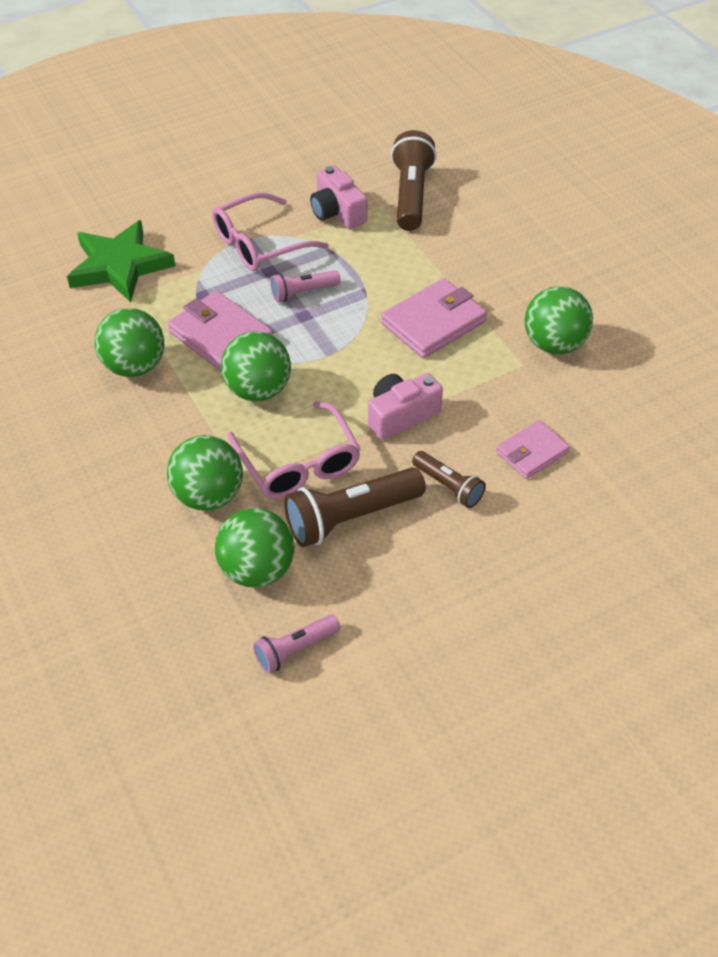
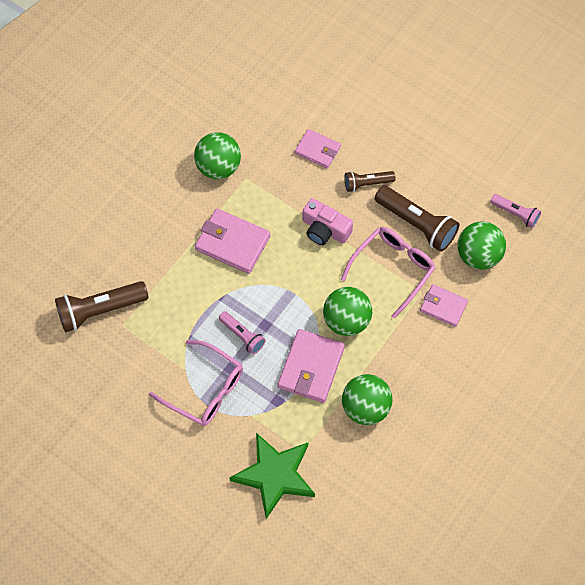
camera: 115 degrees left, 15 degrees up
(208, 495) = (443, 306): green ball -> pink wallet
(337, 212) = (143, 353): pink camera -> none
(448, 486) = (367, 183): brown flashlight -> brown flashlight turned 120 degrees counterclockwise

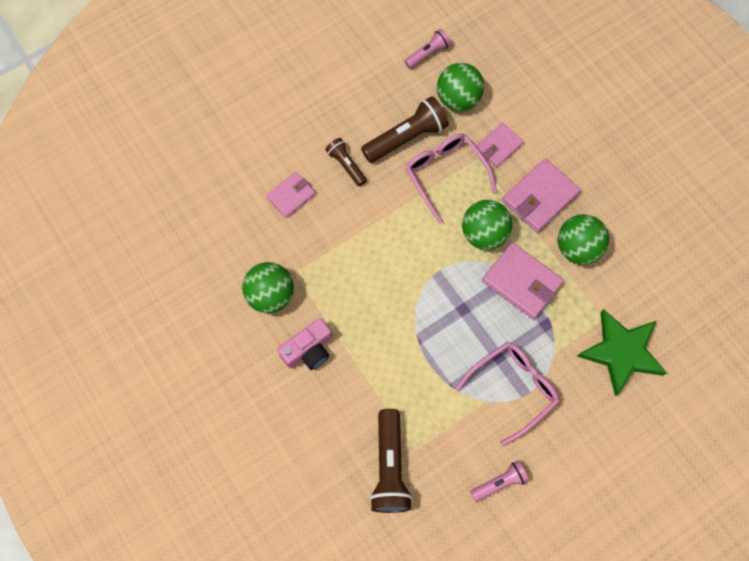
camera: 70 degrees left, 5 degrees up
(232, 243) = (362, 310): pink wallet -> pink wallet (540, 197)
(242, 336) = (467, 334): pink flashlight -> pink flashlight (500, 483)
(325, 229) = (381, 219): pink camera -> pink camera (308, 350)
(367, 183) = (346, 165): brown flashlight -> brown flashlight turned 135 degrees clockwise

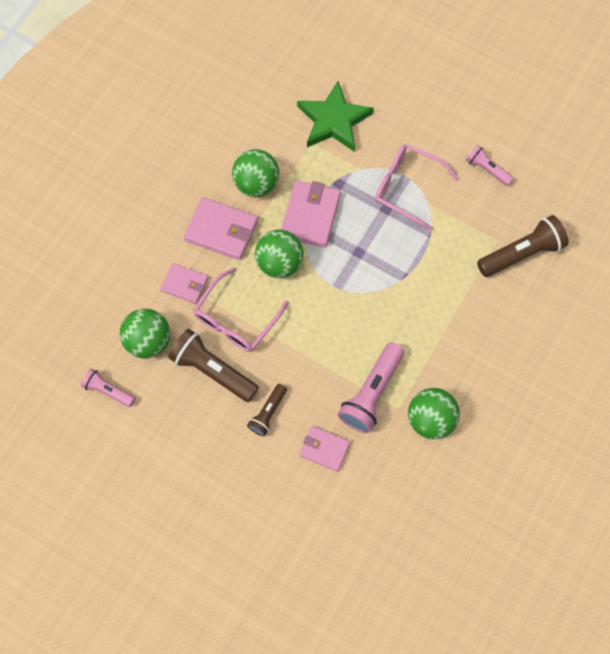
camera: 115 degrees left, 0 degrees up
(308, 350) = (462, 362): pink camera -> none
(320, 256) = (371, 393): none -> pink flashlight

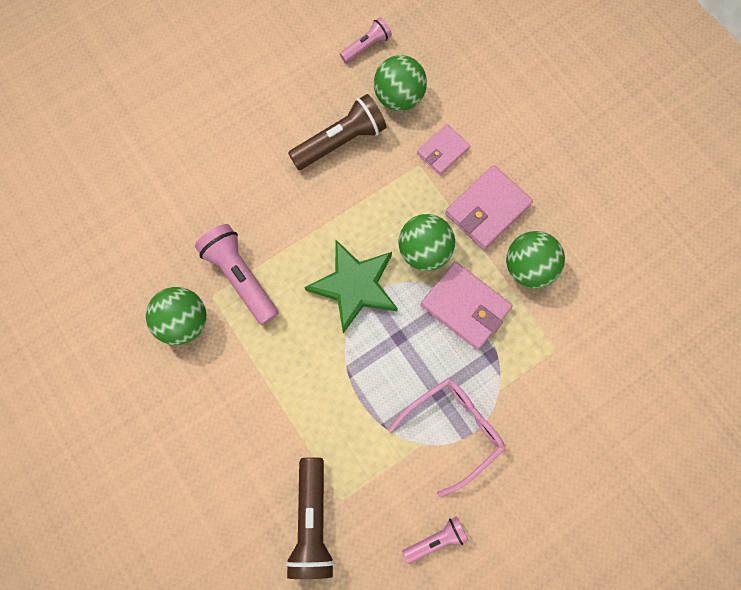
camera: 115 degrees right, 5 degrees up
(236, 318) = (383, 184): pink glasses -> none
(268, 413) = (273, 172): brown flashlight -> none
(324, 449) = (210, 207): pink wallet -> none
(333, 120) = (575, 387): green star -> green star (354, 286)

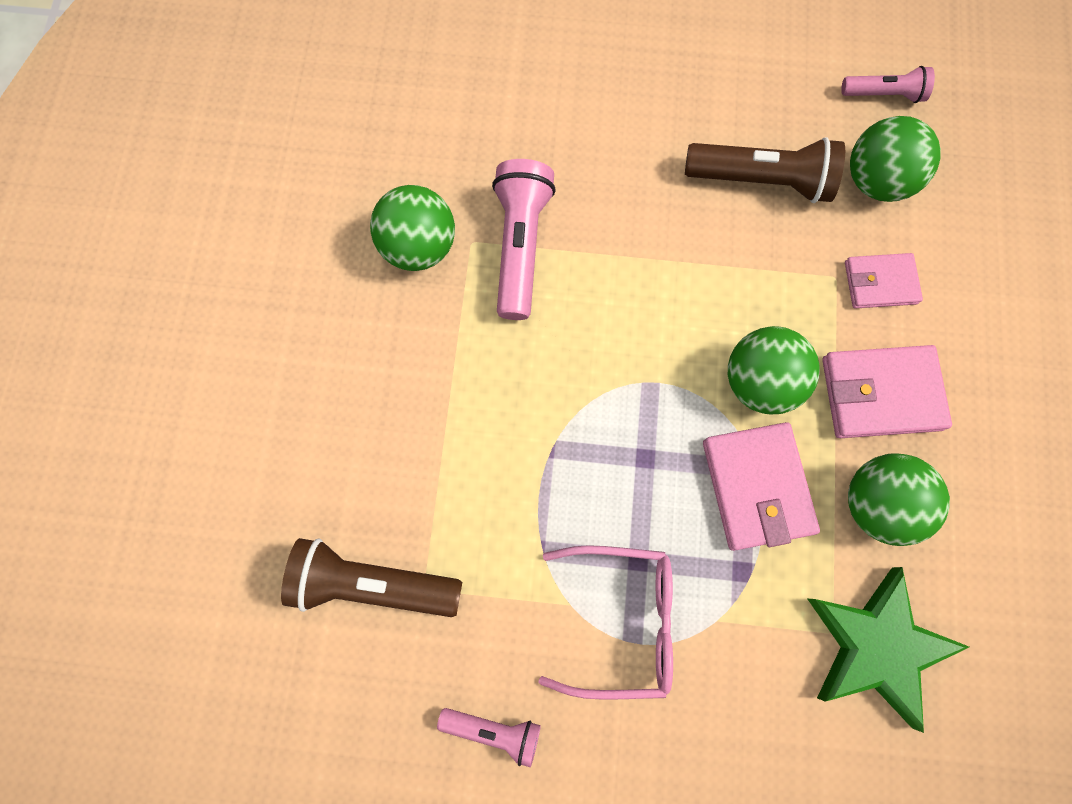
camera: 40 degrees right, 0 degrees up
(312, 521) = (372, 583): brown flashlight -> brown flashlight turned 60 degrees clockwise
(354, 286) = (641, 357): green star -> green star (877, 646)

